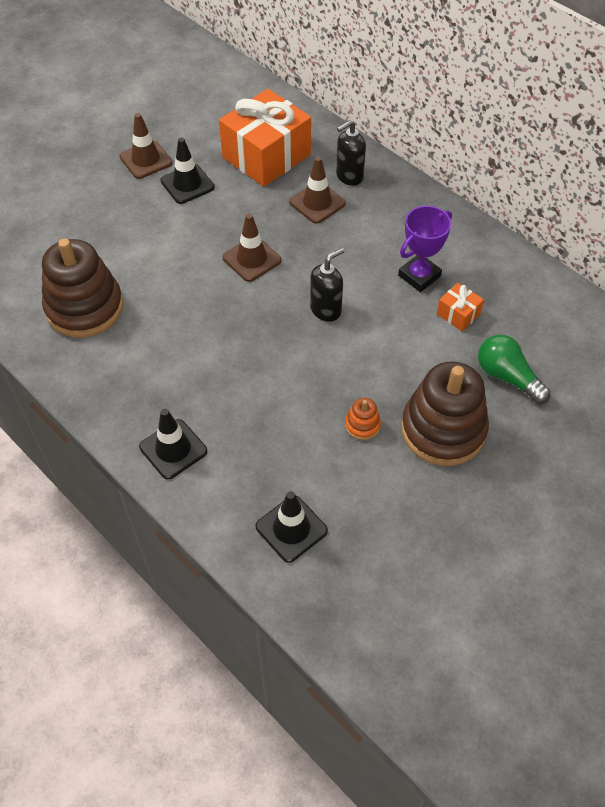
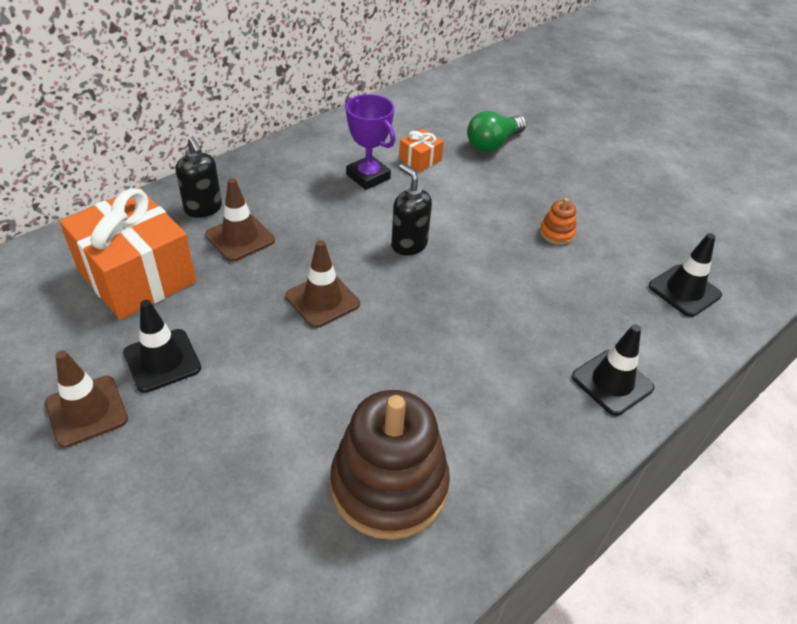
camera: 90 degrees left, 10 degrees down
(443, 430) = (554, 185): brown stacking toy -> none

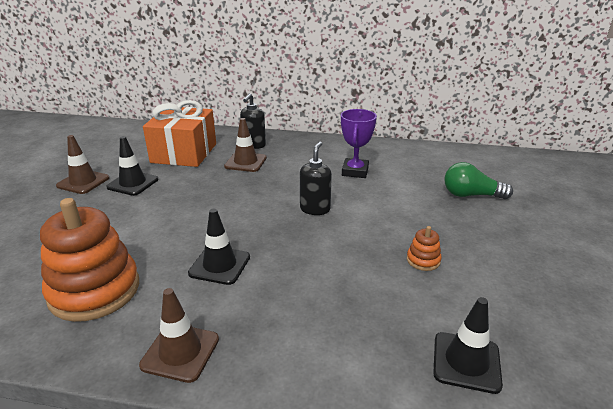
camera: 55 degrees right, 15 degrees down
(322, 300) = (227, 204): brown traffic cone -> brown traffic cone (180, 352)
(389, 485) = (94, 290): brown stacking toy -> orange stacking toy
(420, 160) = (402, 179): orange gift -> none
(612, 382) = (290, 359): black traffic cone -> black traffic cone (219, 265)

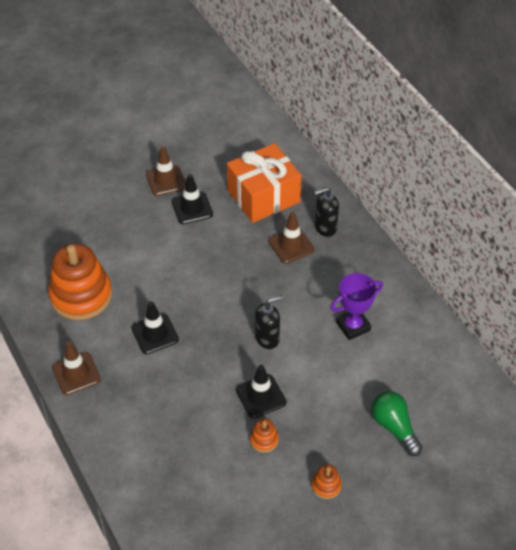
camera: 50 degrees right, 20 degrees up
(466, 362) = (182, 508): black traffic cone -> black traffic cone (261, 396)
(507, 250) = (326, 485): none -> orange stacking toy

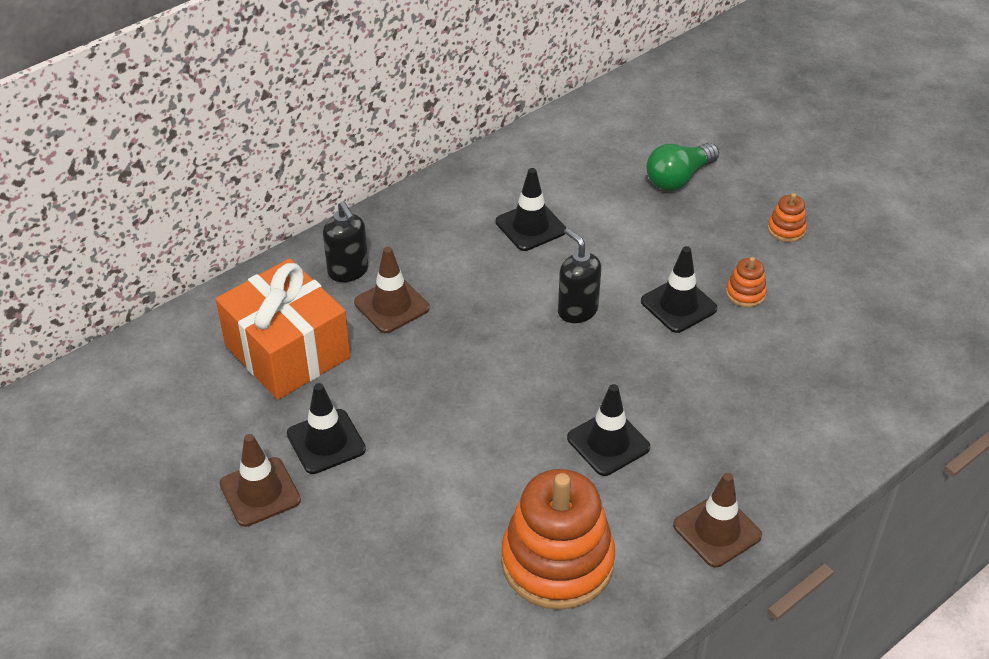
camera: 100 degrees left, 5 degrees down
(353, 326) = (530, 226): purple trophy -> black traffic cone

